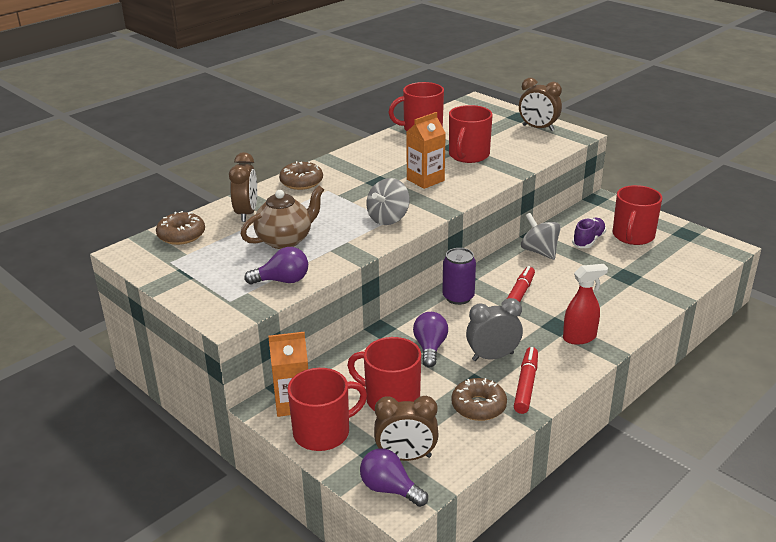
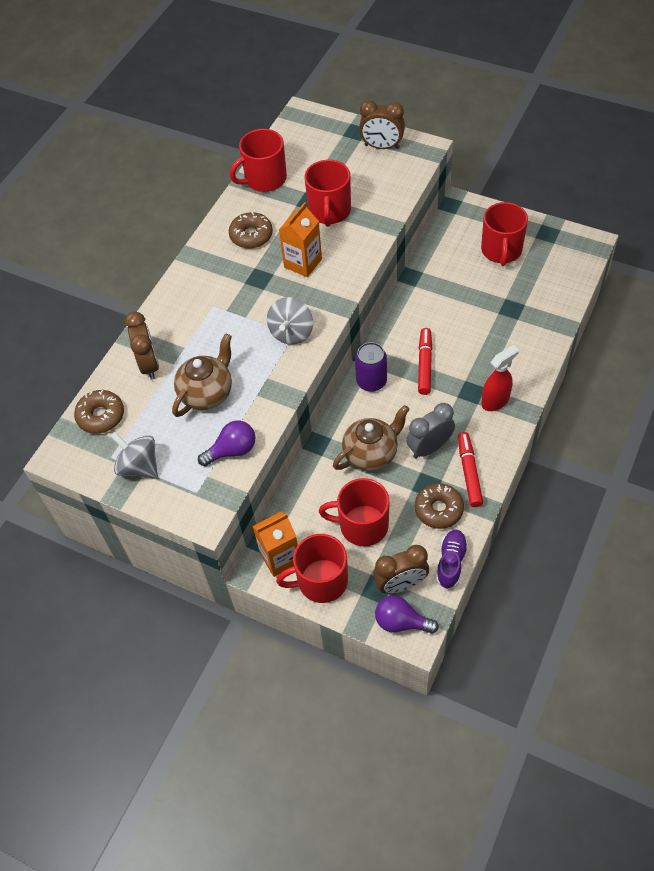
camera: 15 degrees left, 25 degrees up
(301, 182) = (180, 300): brown donut -> brown donut (251, 235)
(323, 432) = (321, 581): red mug -> red mug turned 150 degrees counterclockwise
(430, 348) = (371, 454): purple light bulb -> brown teapot
(539, 252) = (423, 297): grey spinning top -> grey spinning top (139, 466)
(588, 240) = (463, 268): purple shoe -> purple shoe (451, 562)

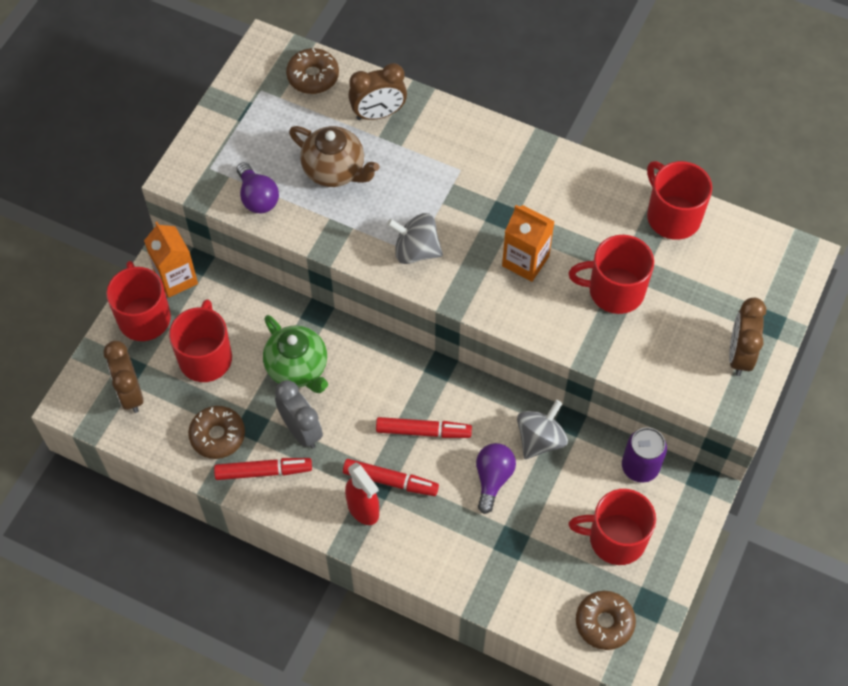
camera: 85 degrees right, 5 degrees up
(139, 466) = (246, 116): grey spinning top -> grey spinning top (540, 439)
(251, 235) = (572, 204): brown donut -> brown donut (604, 623)
(371, 381) = (400, 371): purple can -> purple can (640, 467)
(371, 454) = (298, 368): brown teapot -> green teapot
(401, 622) = (87, 392): purple light bulb -> purple light bulb (493, 479)
(451, 562) = (150, 444): purple shoe -> none
(469, 384) = (390, 481): none -> red marker

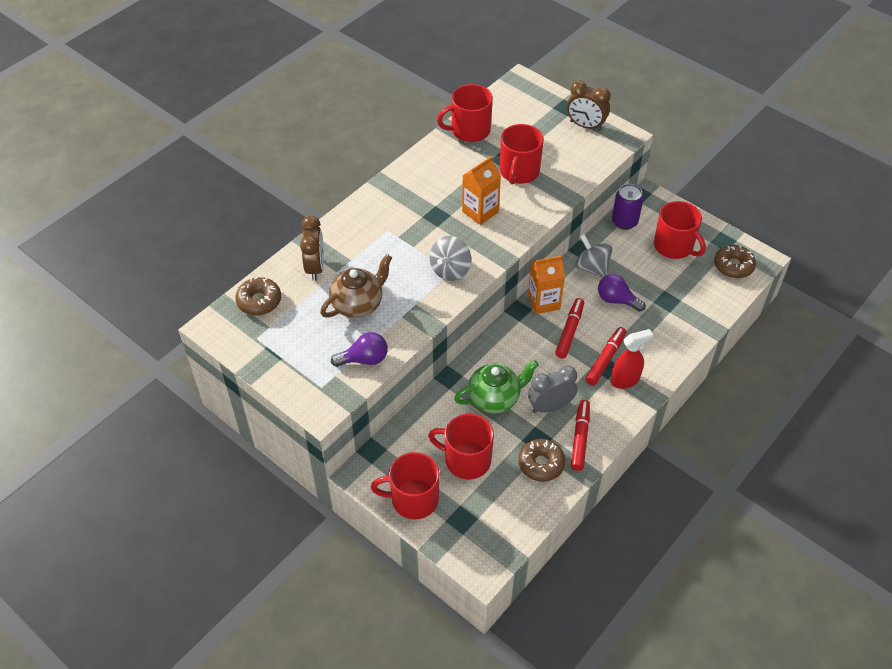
camera: 75 degrees left, 10 degrees down
(130, 393) = (485, 521): brown clock -> none
(176, 278) = (383, 468): orange carton -> orange carton (544, 302)
(615, 538) = (674, 246): red mug -> red mug turned 60 degrees counterclockwise

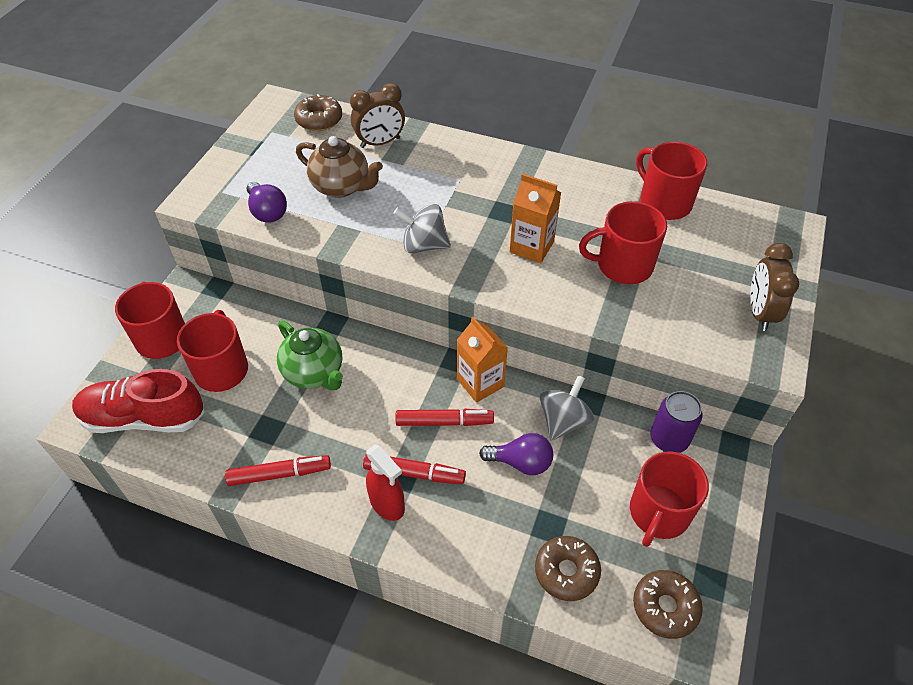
camera: 70 degrees right, 0 degrees up
(495, 521) = (144, 418): none -> red shoe
(541, 464) = (232, 442): brown donut -> brown donut (566, 571)
(550, 406) = (319, 430): grey clock -> none
(616, 300) = (521, 462): purple light bulb -> purple light bulb turned 90 degrees clockwise

